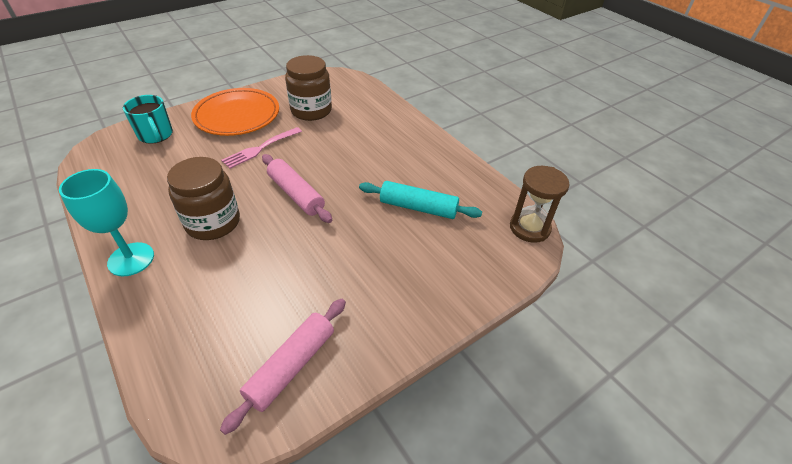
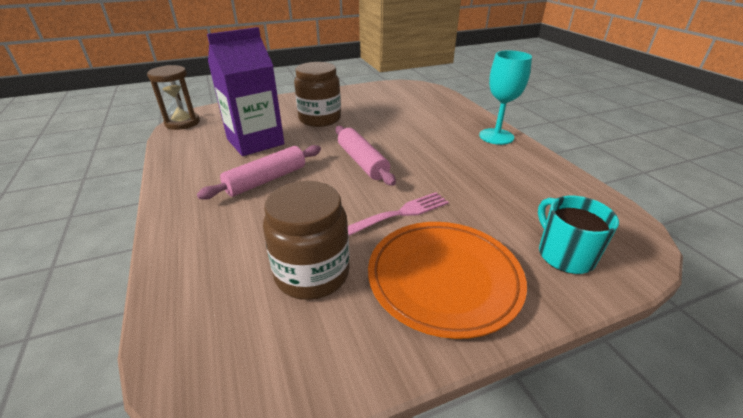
camera: 165 degrees left, 10 degrees down
(213, 222) = (439, 150): brown jar -> brown jar (320, 119)
(291, 366) = (379, 93): pink rolling pin -> pink rolling pin (266, 180)
(418, 207) = (255, 142): turquoise rolling pin -> purple carton

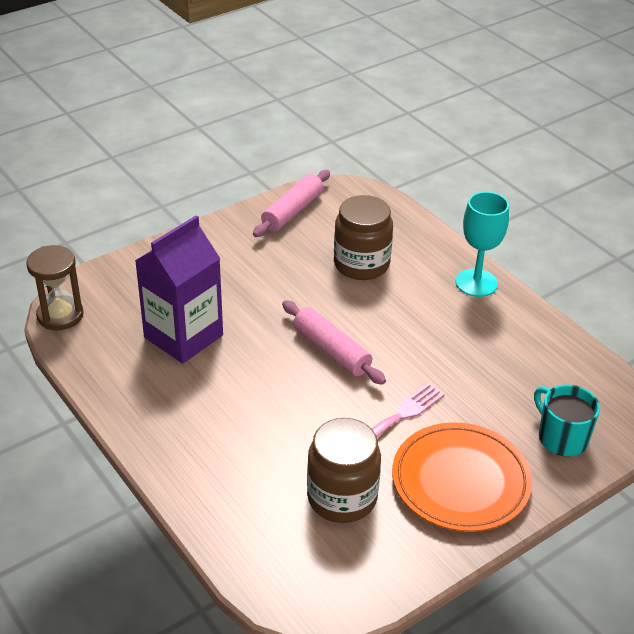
camera: 15 degrees left, 5 degrees up
(266, 180) = (234, 395): pink rolling pin -> pink rolling pin (292, 211)
(320, 119) = (244, 281): brown jar -> brown jar (361, 264)

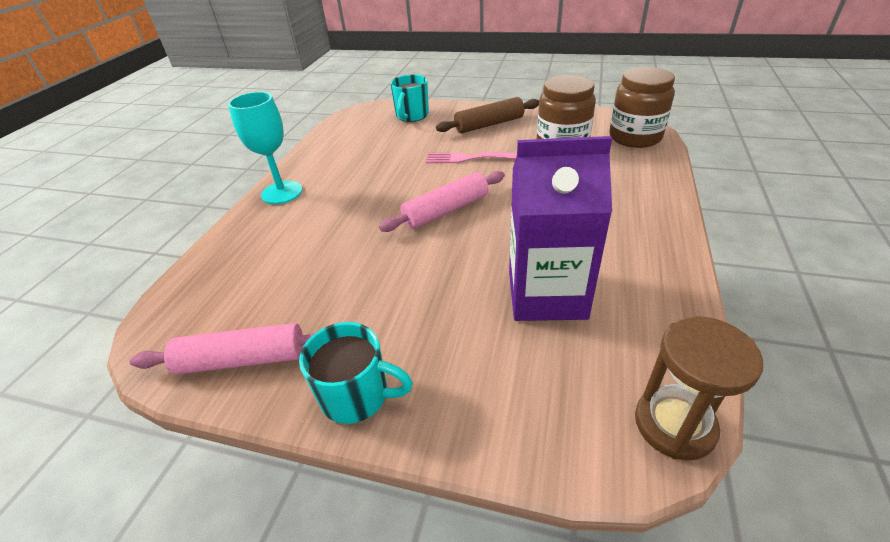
camera: 125 degrees left, 0 degrees up
(216, 236) = (357, 395): none -> turquoise mug
(331, 350) = (446, 210): pink rolling pin -> pink rolling pin turned 45 degrees clockwise
(361, 264) = (309, 255): brown jar -> brown jar (635, 137)
(460, 481) = (489, 124): orange plate -> brown rolling pin

